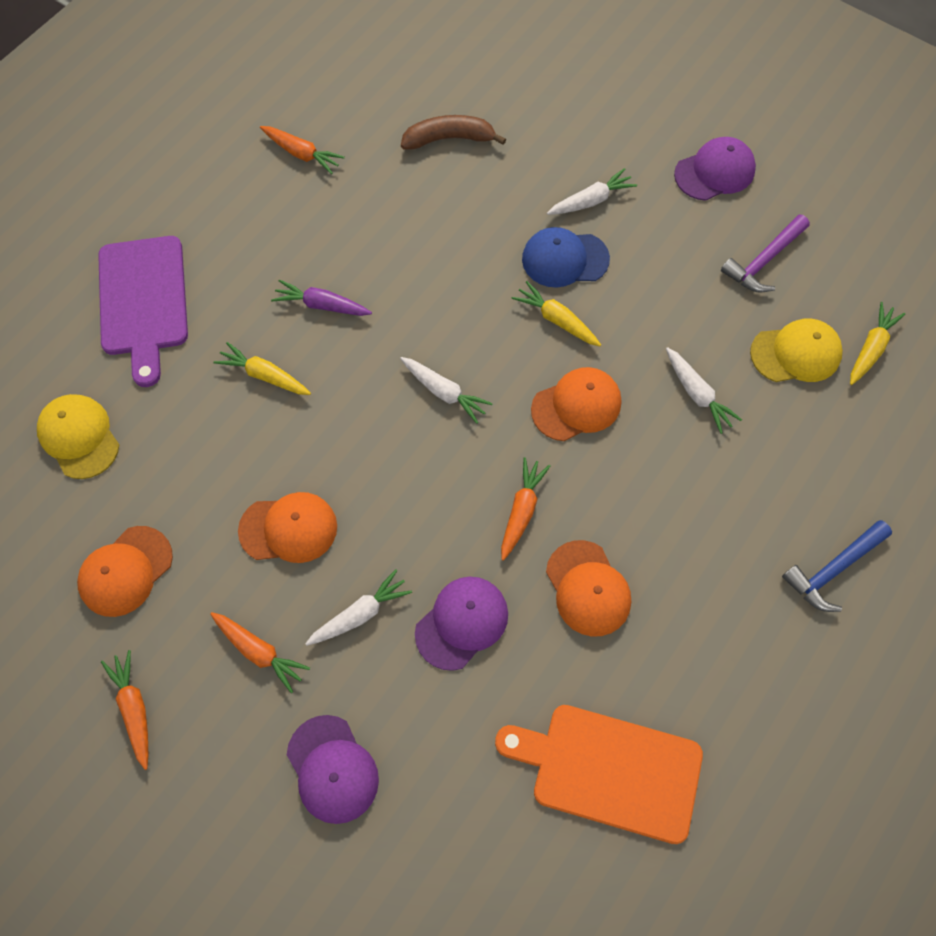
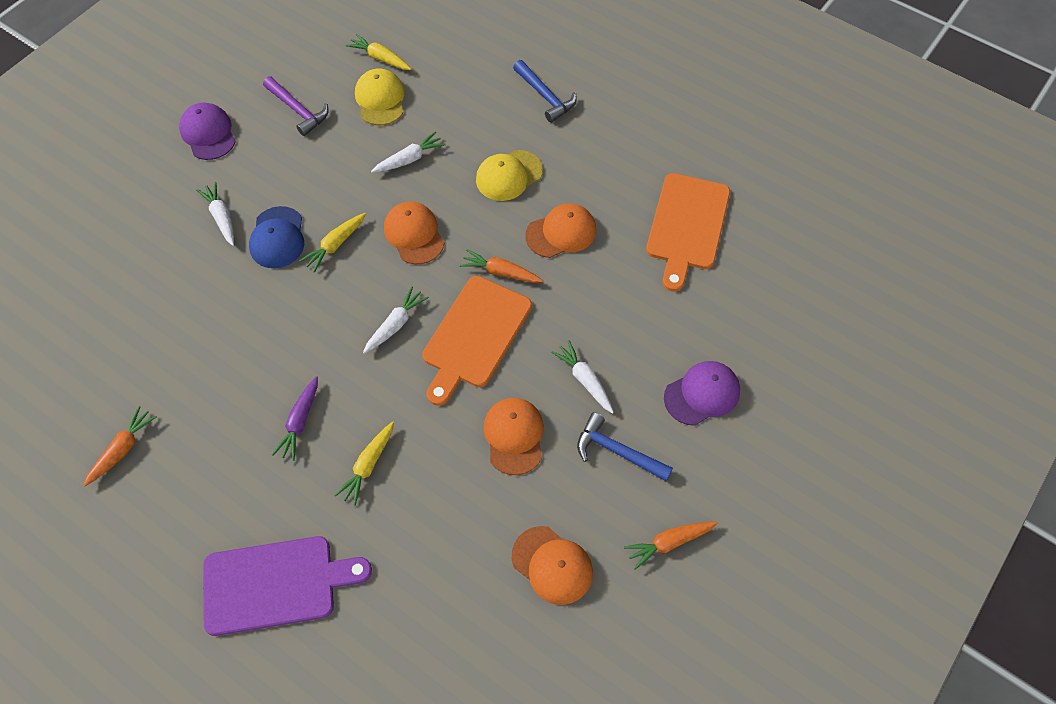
camera: 90 degrees left, 5 degrees down
(79, 437) = (421, 626): yellow cap -> yellow cap (509, 175)
(259, 651) = (617, 451): orange carrot -> blue hammer
(427, 481) = (474, 336): none -> orange cutting board
(449, 139) = (132, 322): brown banana -> none
(462, 623) = (589, 311): purple cap -> none

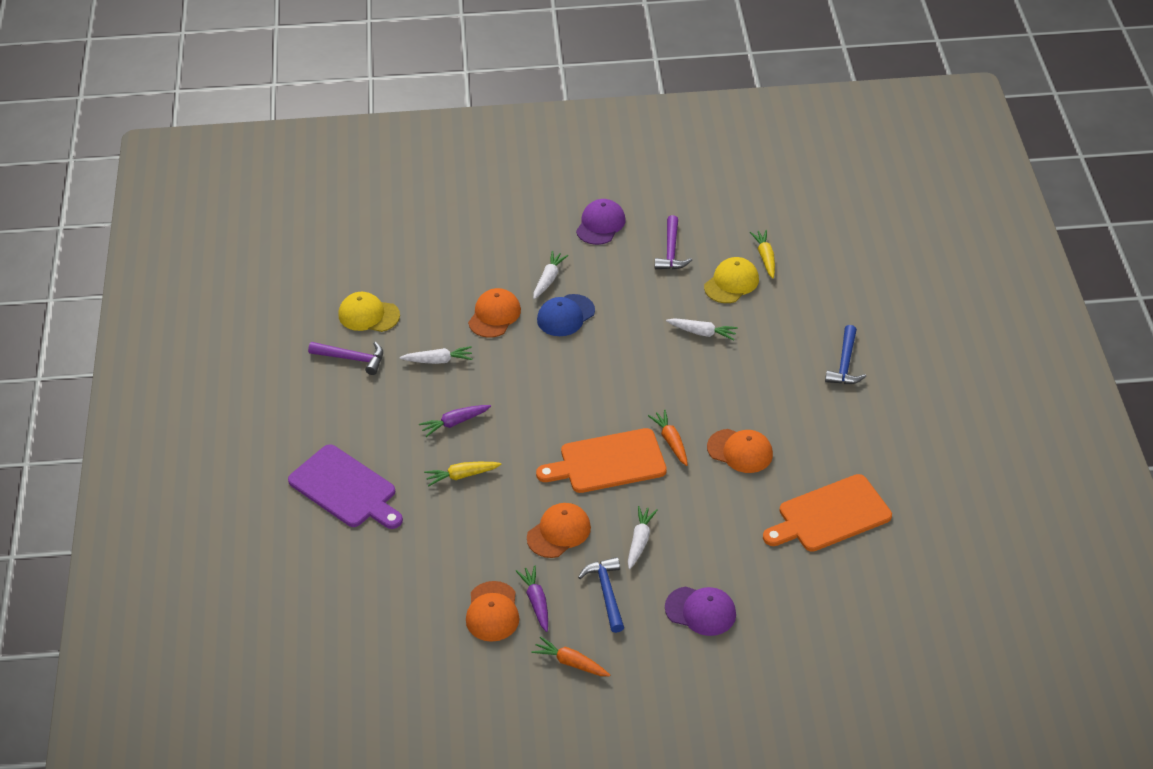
camera: 50 degrees right, 15 degrees down
(122, 449) = (352, 358): orange carrot -> purple hammer
(335, 245) = (593, 346): yellow carrot -> none
(395, 325) = (570, 418): white carrot -> white carrot (438, 360)
(414, 234) = (647, 378): orange cap -> orange cap (494, 315)
(509, 175) = (753, 392): yellow cap -> yellow cap (368, 315)
(575, 518) = (536, 602): none -> purple carrot

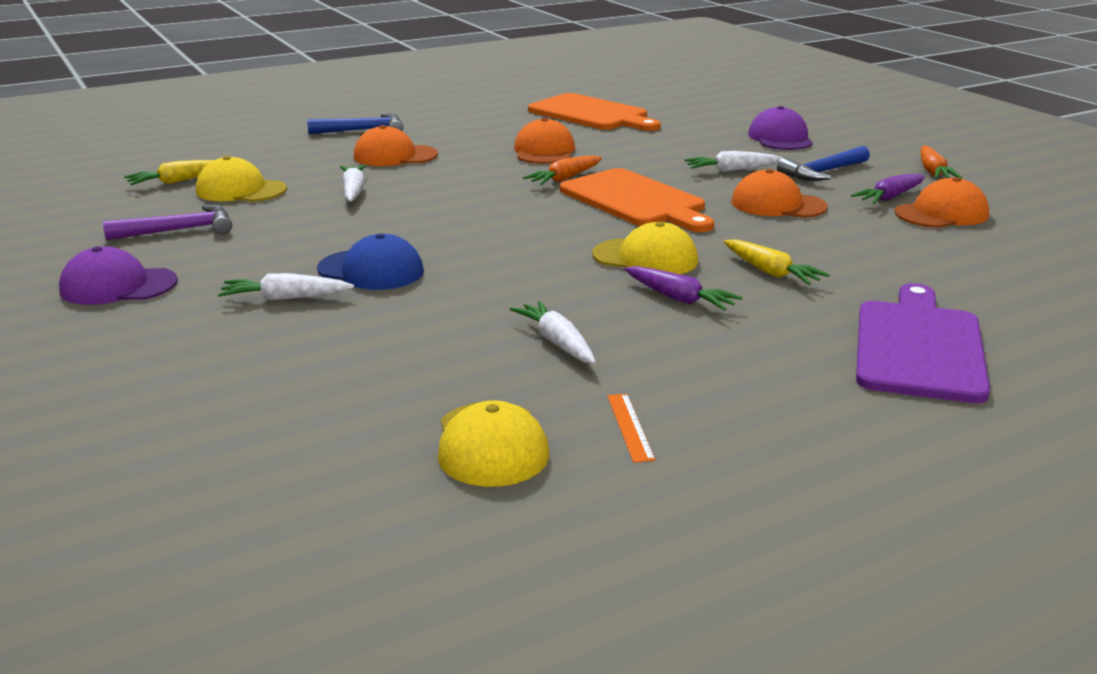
camera: 115 degrees left, 20 degrees down
(352, 358) = (629, 427): purple hammer -> orange ruler
(494, 315) = (406, 321): orange cap -> orange cap (395, 156)
(514, 430) = (645, 258): none -> yellow cap

